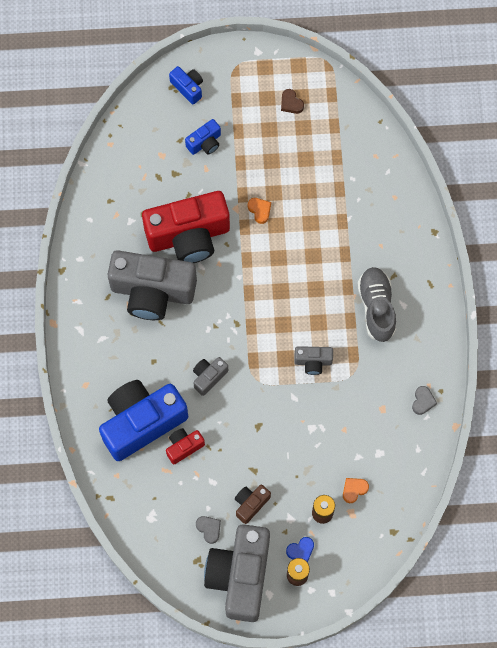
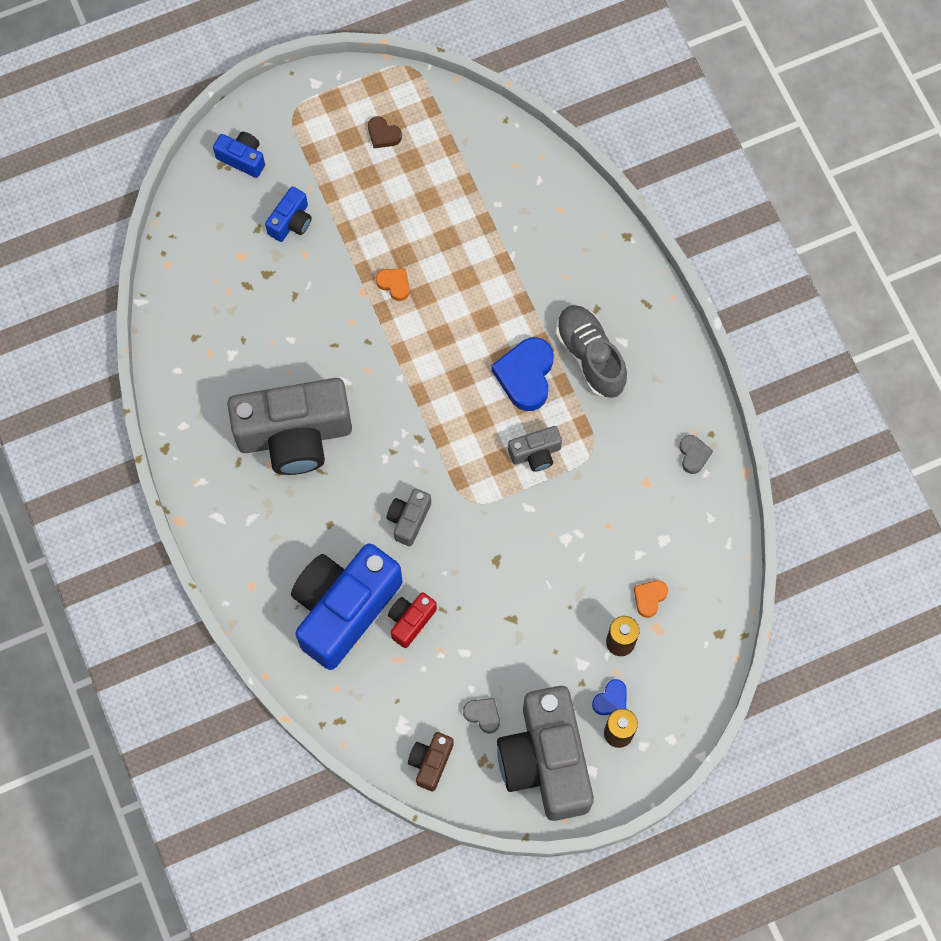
camera: 20 degrees left, 0 degrees up
(189, 236) = (315, 348): red camera -> none
(250, 504) = (524, 663): brown camera -> brown camera (430, 762)
(326, 305) = (525, 376): none -> blue heart

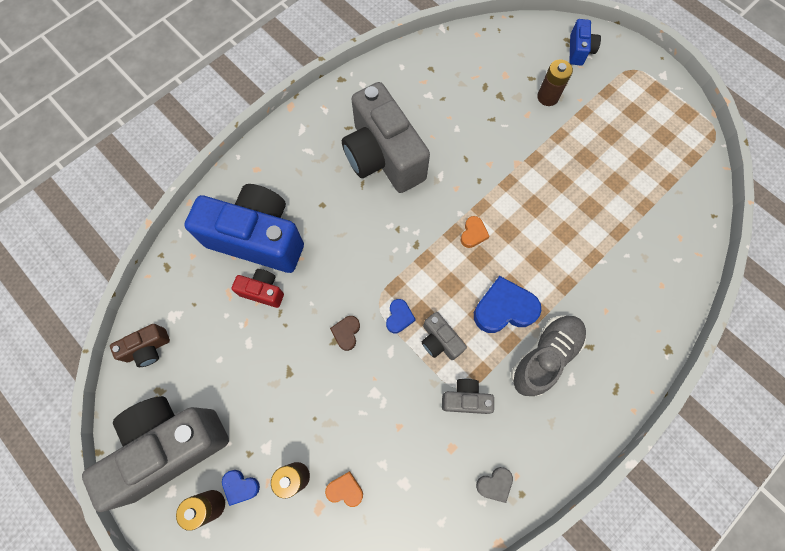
camera: 70 degrees right, 0 degrees up
(291, 222) = (547, 97): blue camera -> brown battery
(383, 135) = (650, 133): brown heart -> brown heart (346, 333)
(394, 284) = (534, 183): orange heart -> orange heart (473, 234)
(409, 519) = (346, 260): grey camera -> grey camera (465, 399)
(430, 762) = (148, 348): brown camera -> brown camera turned 150 degrees clockwise
(483, 715) = (198, 377): grey heart -> none
(495, 486) = (399, 317): none -> blue heart

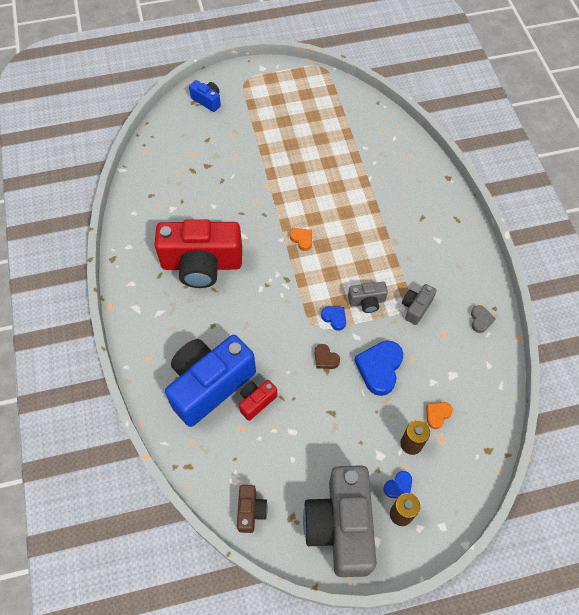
camera: 60 degrees left, 10 degrees down
(383, 157) = (202, 264): grey camera -> red camera
(504, 308) = (367, 251): blue heart -> blue heart (379, 368)
(545, 356) = (414, 246): grey shoe -> none
(547, 97) = (229, 139): brown battery -> none

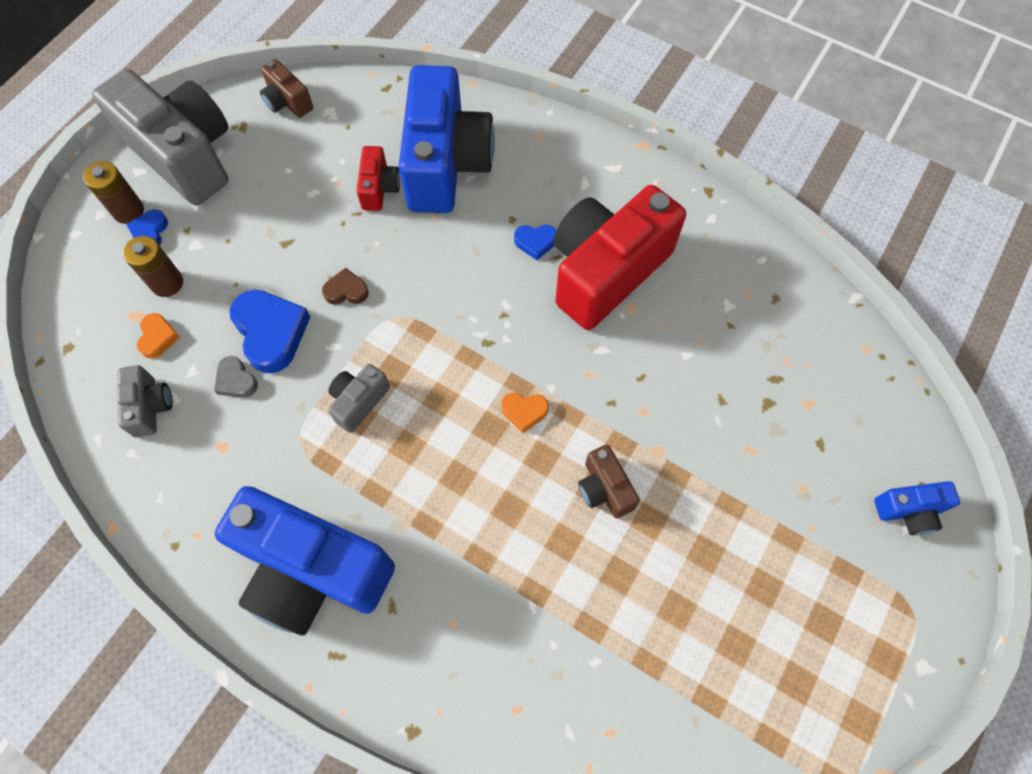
camera: 135 degrees right, 5 degrees up
(302, 190) = (604, 489): none -> brown camera
(334, 318) = (380, 345): blue heart -> blue heart (535, 242)
(416, 307) = (287, 450): grey camera -> grey camera (150, 407)
(443, 253) = (312, 571): none -> blue camera
(480, 320) = (183, 508): grey heart -> grey heart (236, 380)

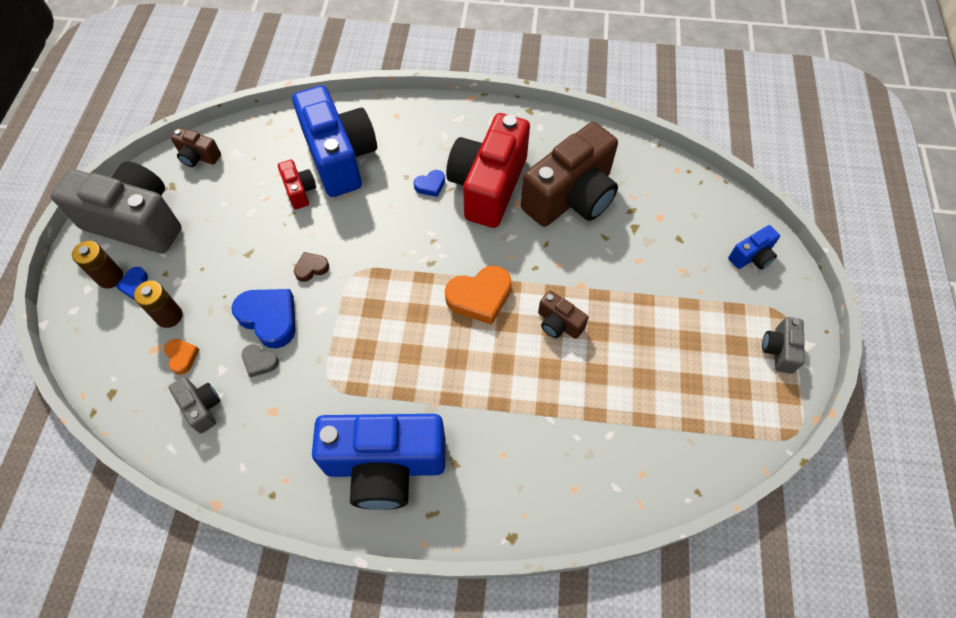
camera: 25 degrees left, 5 degrees down
(359, 401) = (359, 338): grey camera -> grey camera (779, 350)
(524, 412) = (480, 297): orange heart -> orange heart, size x1.91
(704, 329) = (571, 197): none -> brown camera

